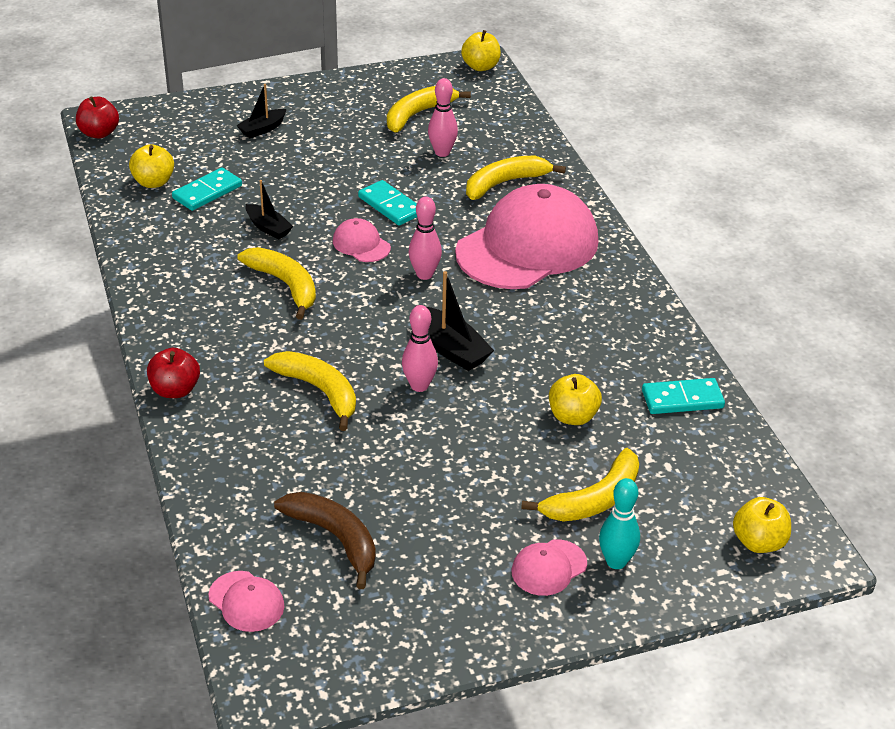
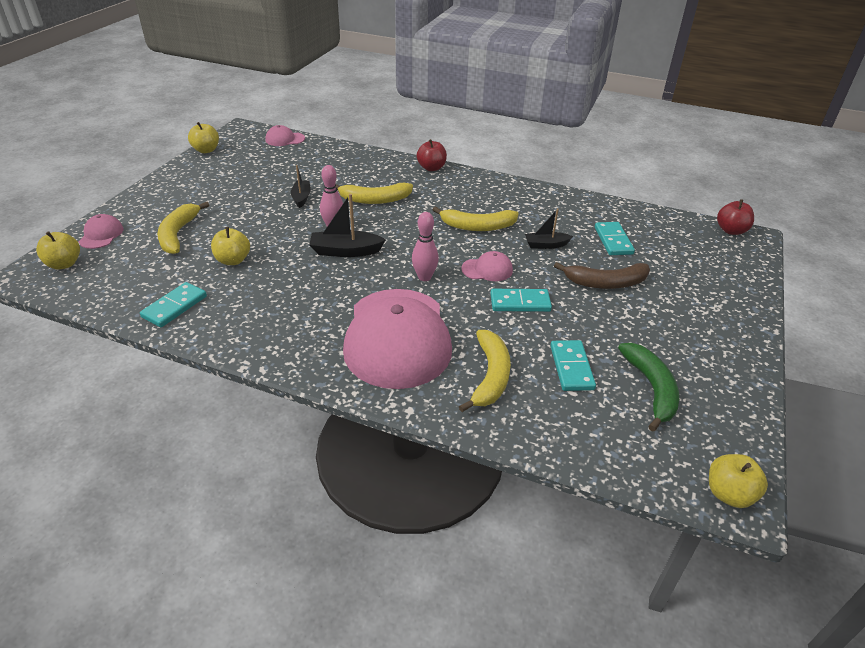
camera: 130 degrees right, 0 degrees up
(153, 182) = (644, 227): yellow apple -> yellow apple (206, 150)
(262, 129) = (687, 295): black boat -> black boat (301, 198)
(335, 538) = (281, 166): brown banana -> brown banana (606, 283)
(418, 114) = (651, 388): yellow banana -> green banana
(442, 152) = (571, 367): pink bowling pin -> turquoise domino
(548, 568) = (172, 202): pink cap -> pink cap (101, 235)
(616, 561) = (140, 219): turquoise bowling pin -> none

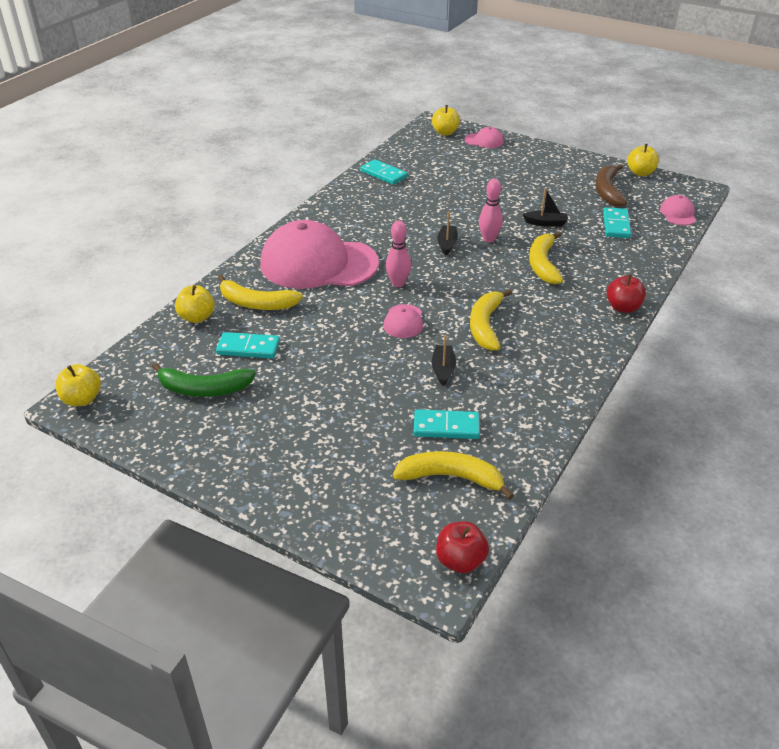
camera: 100 degrees right, 0 degrees up
(178, 234) = (482, 169): yellow banana -> yellow banana (450, 477)
(233, 260) = (440, 193): yellow apple -> yellow apple (197, 317)
(345, 251) = (447, 244): black boat -> black boat, size x0.66
(520, 302) = (345, 334): turquoise domino -> turquoise domino (616, 225)
(606, 283) = (363, 399): brown banana -> brown banana (607, 191)

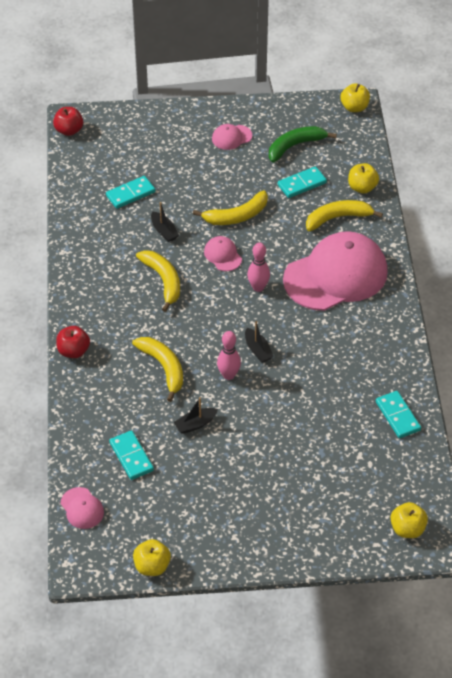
camera: 145 degrees right, 10 degrees up
(383, 174) = (398, 416): turquoise domino -> turquoise domino turned 60 degrees clockwise
(450, 477) = (105, 167): yellow banana -> yellow banana (237, 216)
(484, 141) = (353, 536): pink cap -> pink cap (231, 137)
(607, 191) = (168, 510): brown banana -> none

